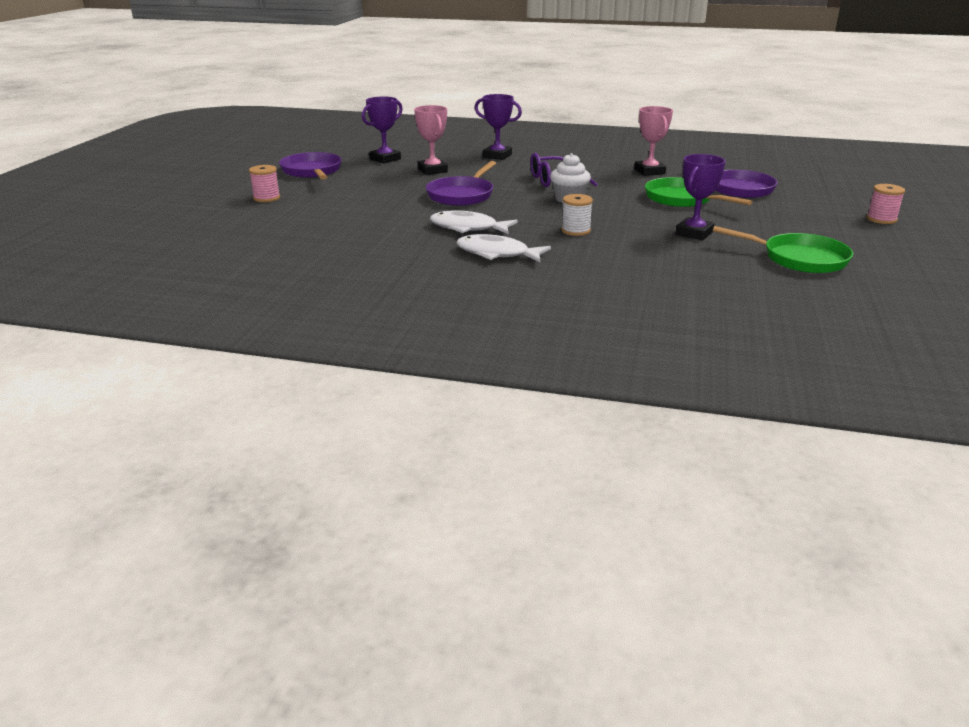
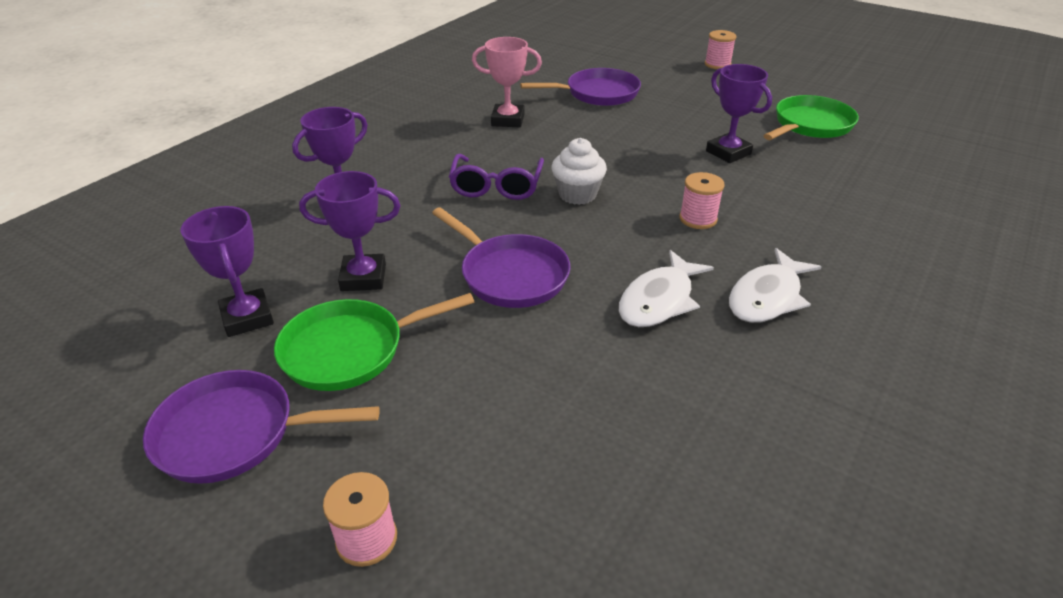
camera: 70 degrees left, 10 degrees up
(432, 170) = (363, 277): pink trophy -> purple trophy
(575, 230) = (698, 219): white spool -> pink spool
(682, 199) = (618, 129): green pan -> green pan (351, 350)

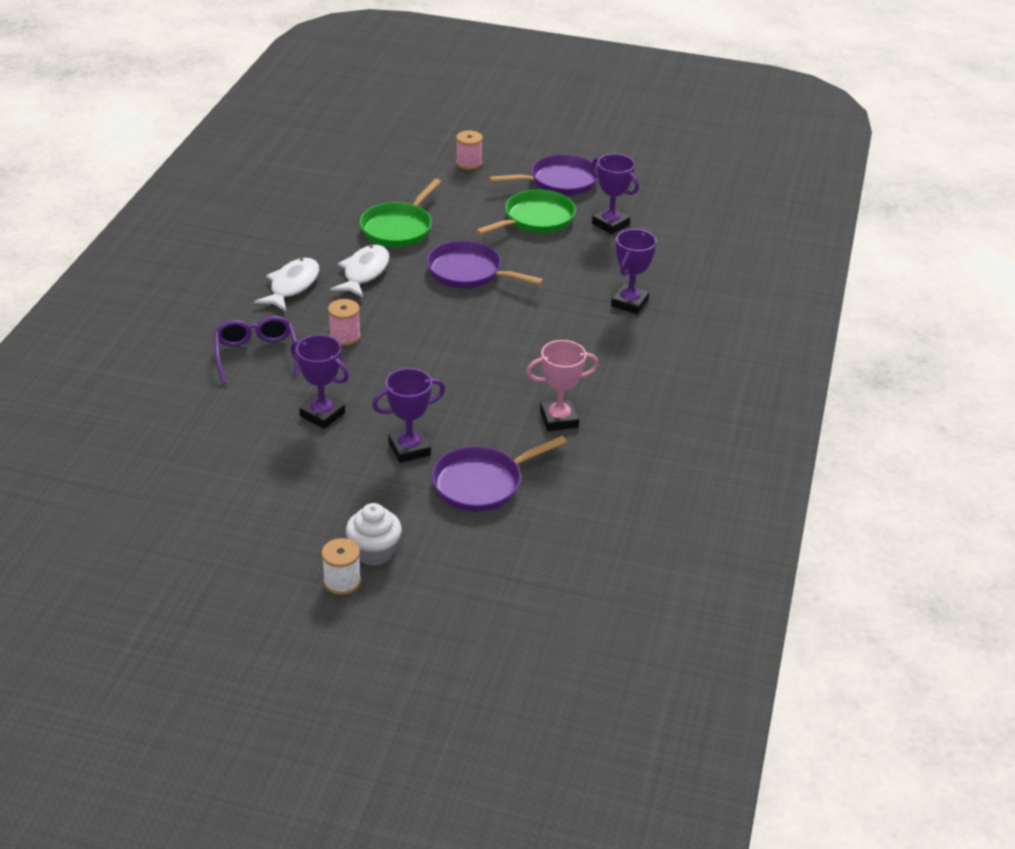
camera: 160 degrees right, 0 degrees up
(363, 277) = (563, 255): purple trophy -> purple trophy (409, 449)
(496, 186) = (520, 338): purple glasses -> purple glasses (256, 355)
(577, 194) = (449, 342): white cupcake -> white cupcake (374, 552)
(717, 64) = (342, 581): pink spool -> white spool
(810, 125) = (232, 473): green pan -> green pan (399, 228)

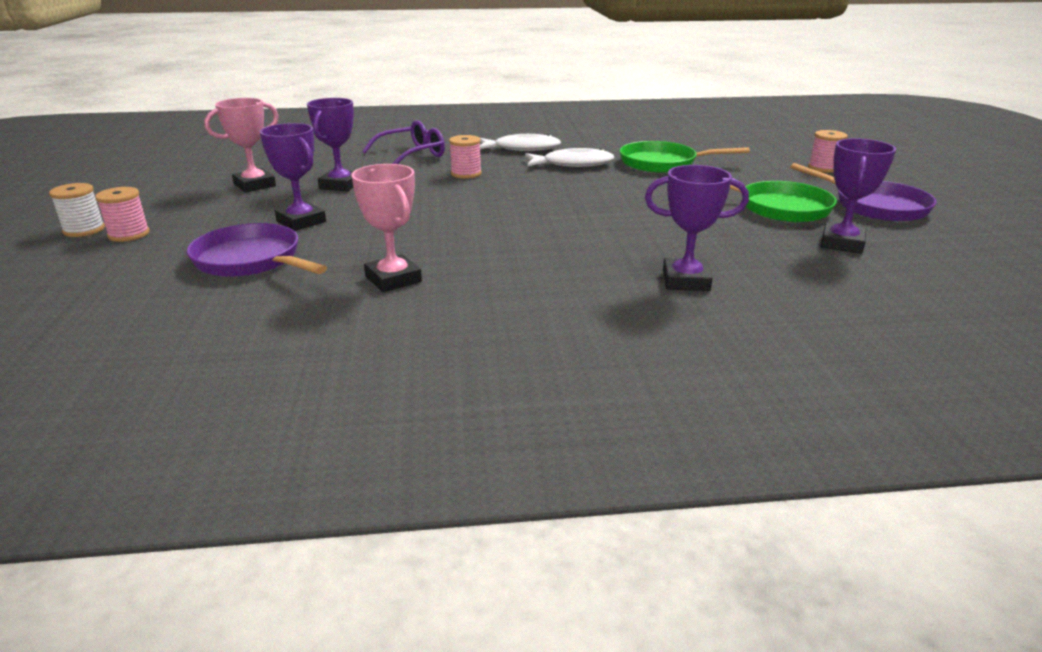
camera: 70 degrees right, 10 degrees down
(280, 468) = (255, 185): none -> pink trophy
(374, 552) = (129, 234): white cupcake -> pink spool
(469, 272) = (630, 197): purple pan -> none

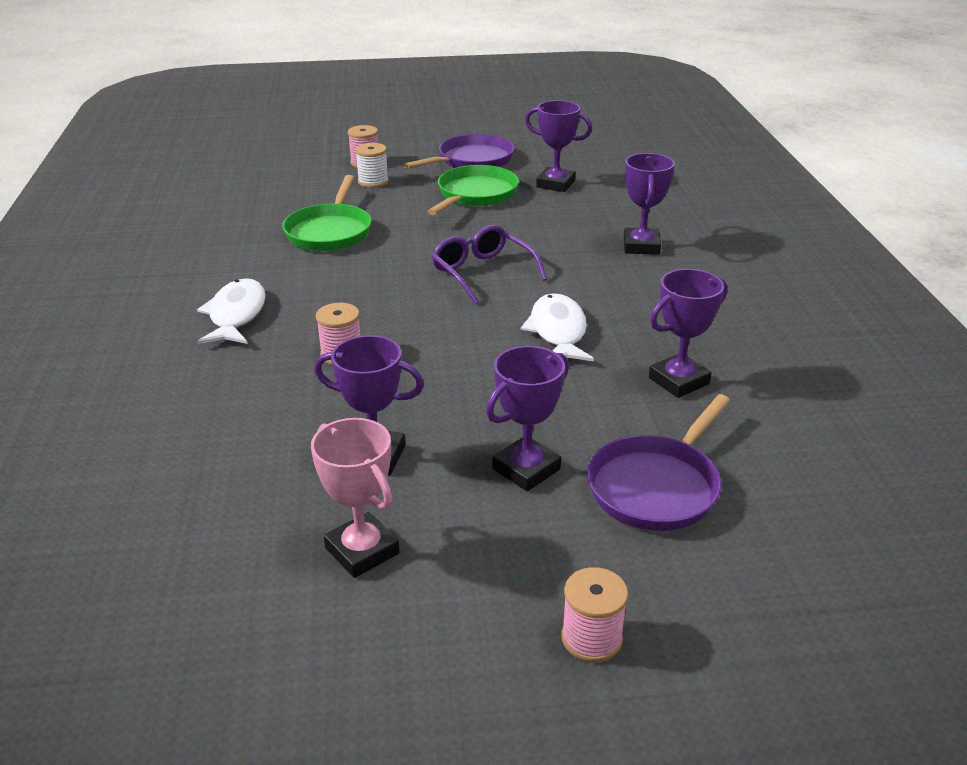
camera: 90 degrees left, 5 degrees up
(84, 230) = (579, 708): white spool -> white spool (373, 182)
(393, 279) = (678, 381): pink trophy -> purple trophy
(412, 155) = (234, 405): purple glasses -> purple glasses (482, 273)
(573, 164) = (319, 282): white fish -> white fish (558, 331)

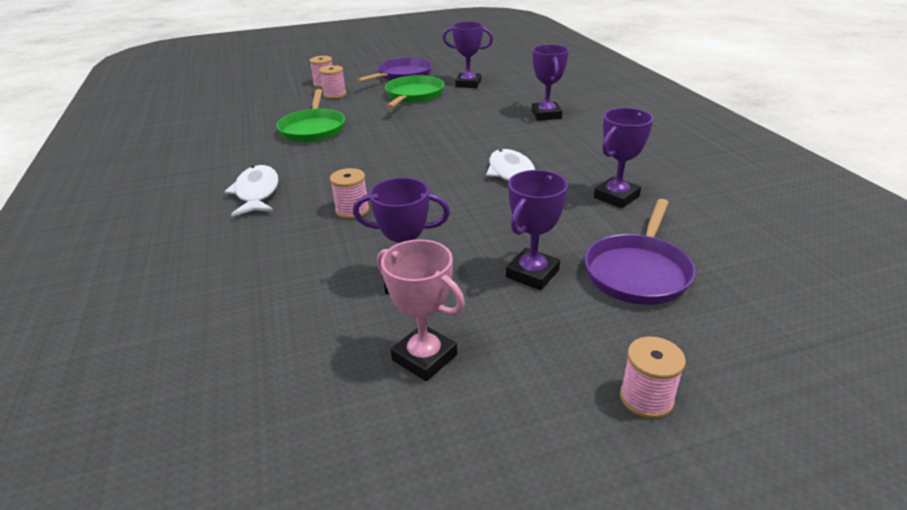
camera: 10 degrees left, 0 degrees up
(373, 182) = (335, 95): white spool -> pink spool
(482, 273) = (439, 143): purple glasses -> none

